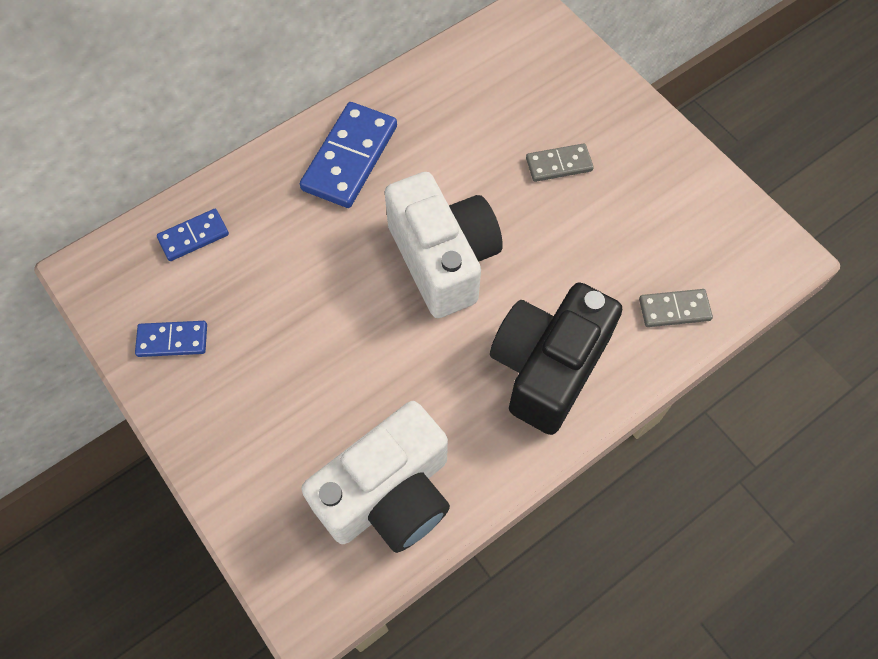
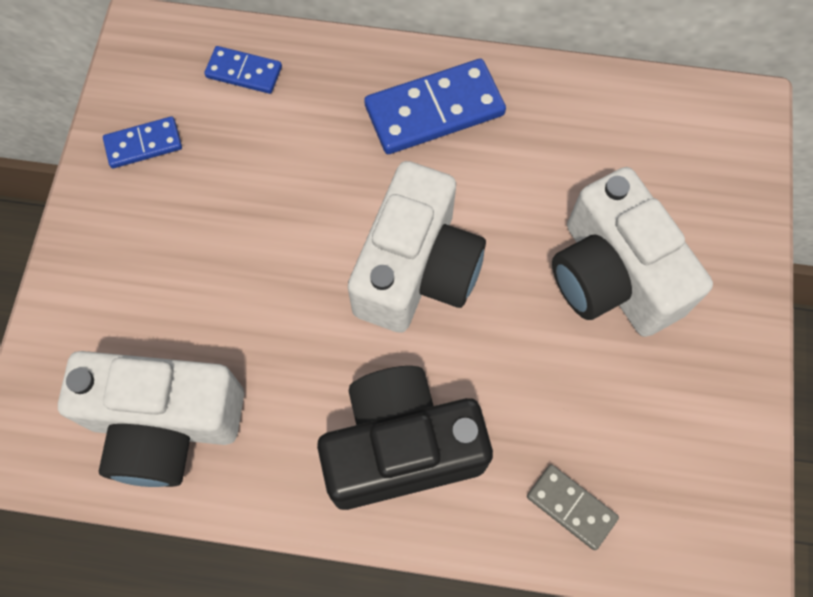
camera: 45 degrees right, 5 degrees up
(172, 340) = (143, 144): blue domino -> blue domino turned 60 degrees counterclockwise
(559, 165) = (612, 276): grey domino -> white camera

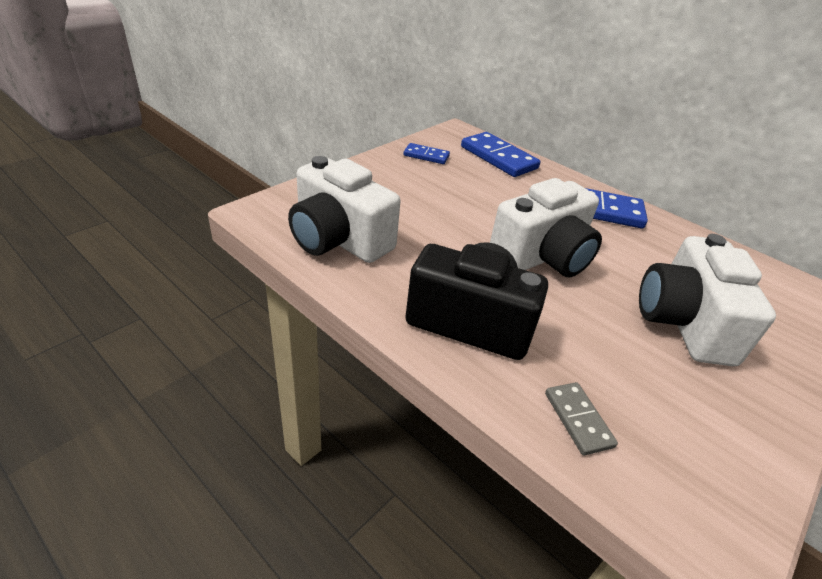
camera: 30 degrees right, 30 degrees down
(244, 72) = (498, 158): blue domino -> blue domino, size x1.80

